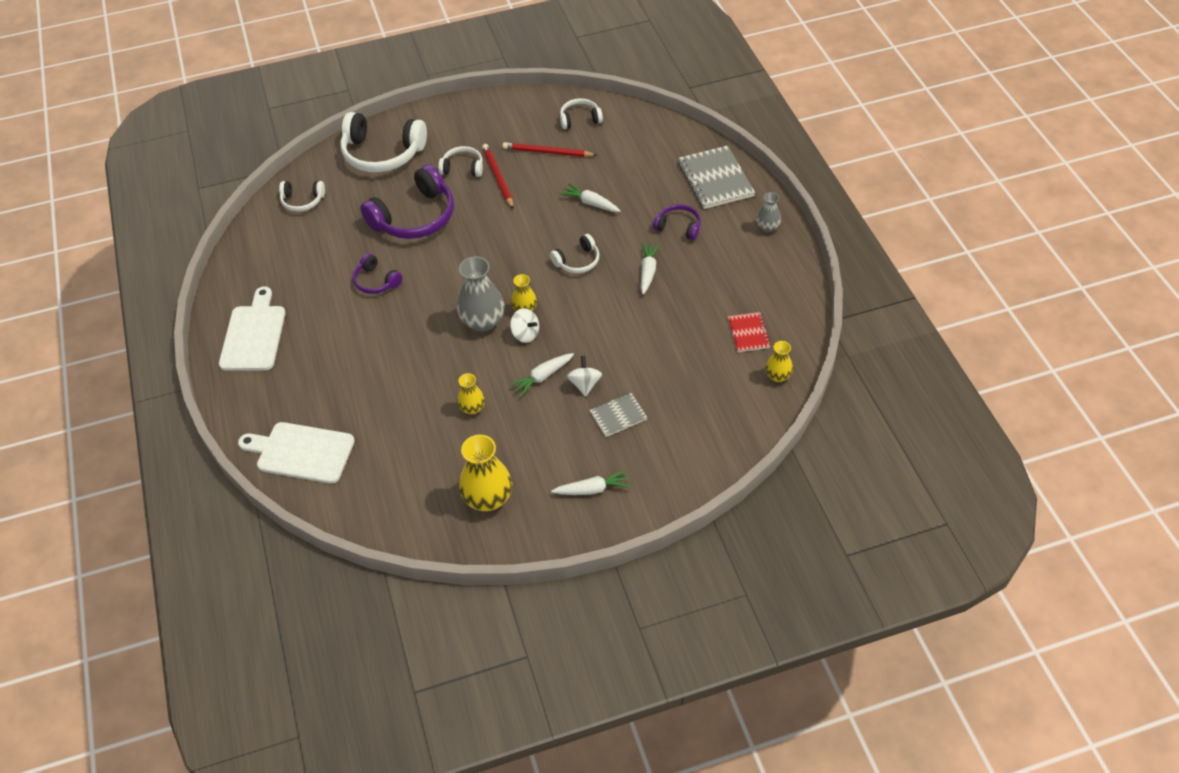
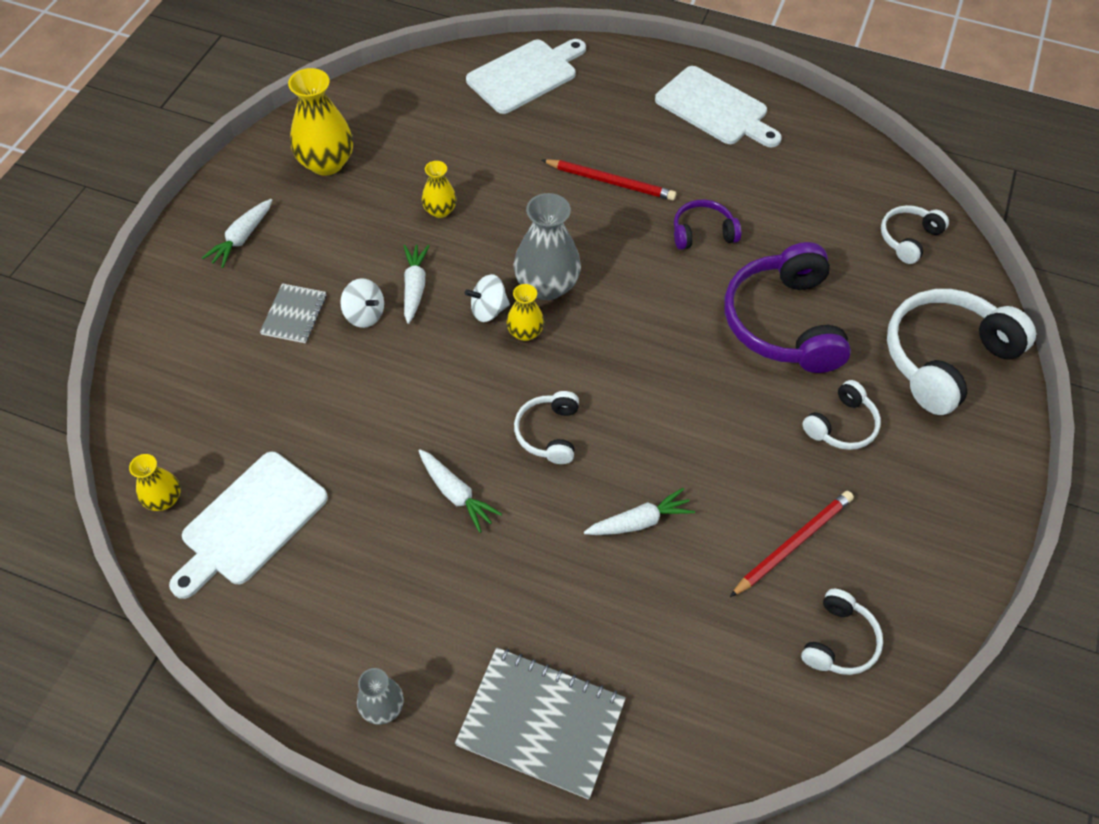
camera: 125 degrees right, 5 degrees up
(498, 177) = (787, 451): red pencil -> red pencil (610, 182)
(678, 227) = (495, 592): purple headphones -> none
(748, 333) = (250, 522): red notebook -> white cutting board

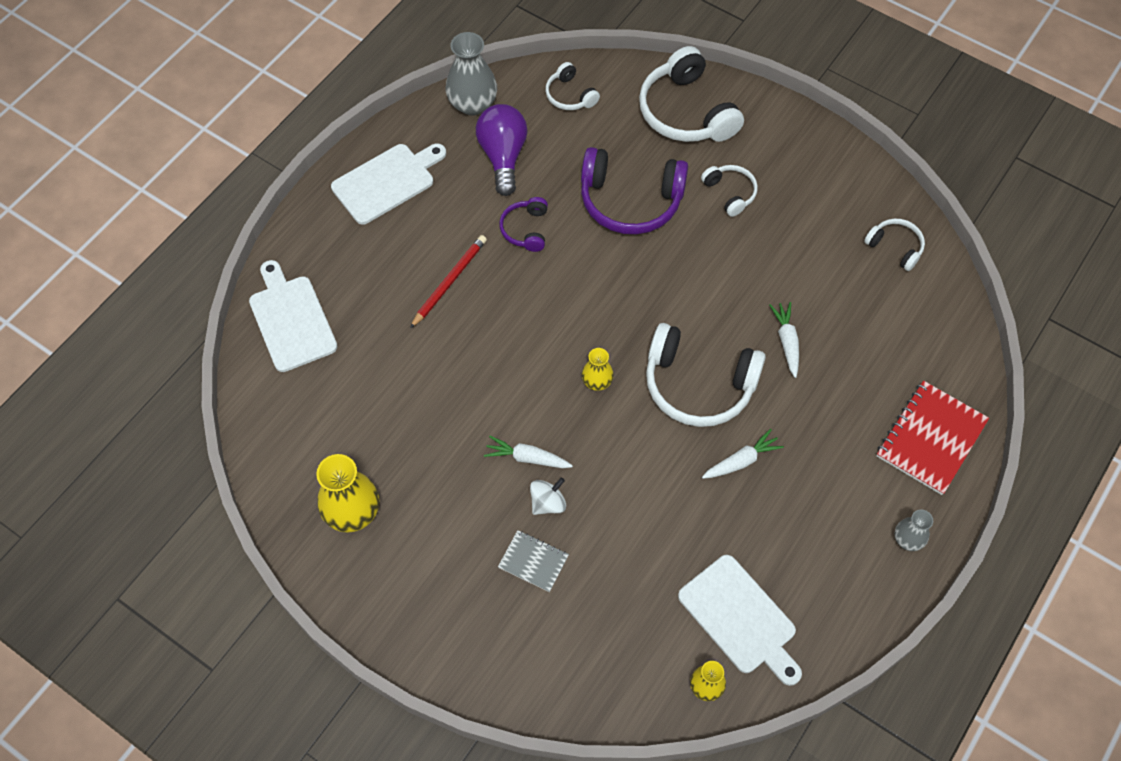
camera: 75 degrees left, 5 degrees up
(242, 238) = (428, 599): white carrot -> none
(440, 210) = (443, 423): yellow vase -> none
(488, 310) = (567, 404): white spinning top -> none
(541, 723) = (931, 439): grey notebook -> red notebook
(546, 285) = (552, 355): grey vase -> grey vase (472, 104)
(549, 433) = (698, 384): white headphones -> white headphones, size x1.94
(792, 195) = (503, 156): none -> purple light bulb
(793, 544) = (820, 252): red pencil -> none

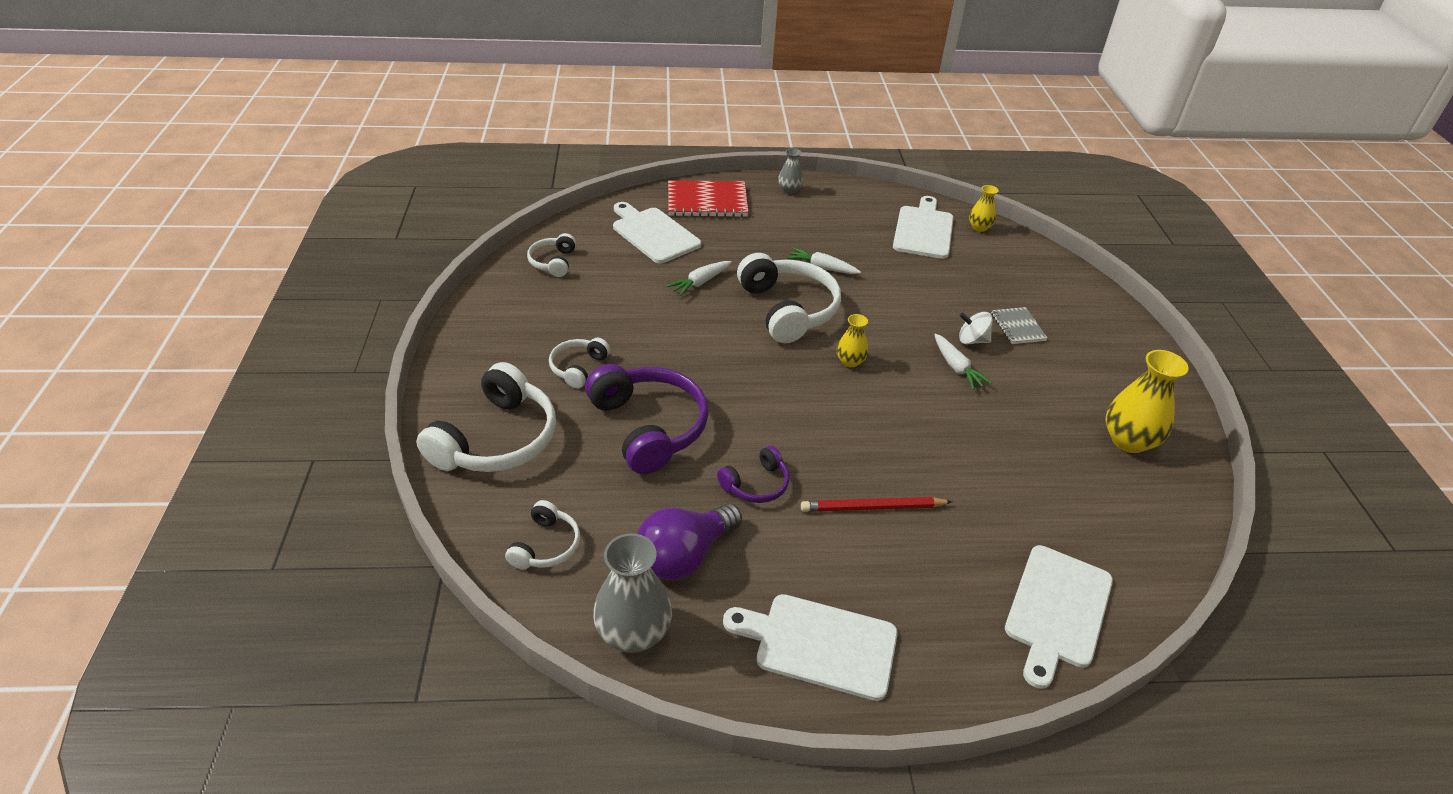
camera: 130 degrees left, 20 degrees down
(895, 352) = (653, 234): none -> white cutting board

